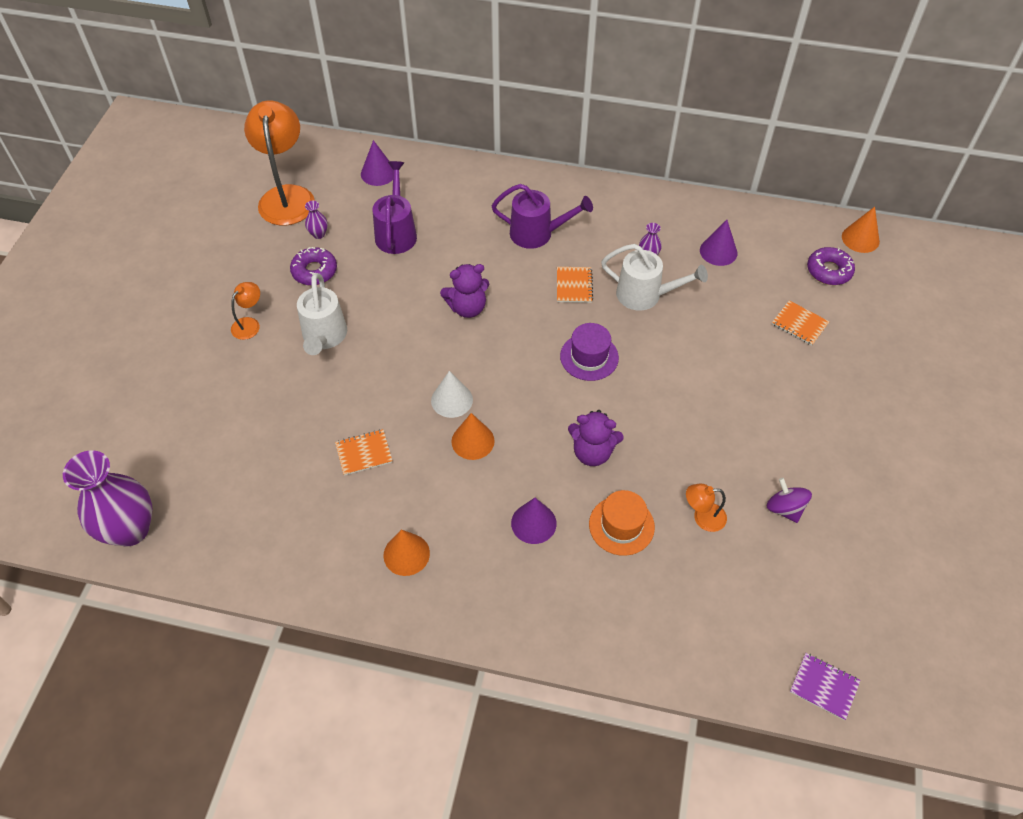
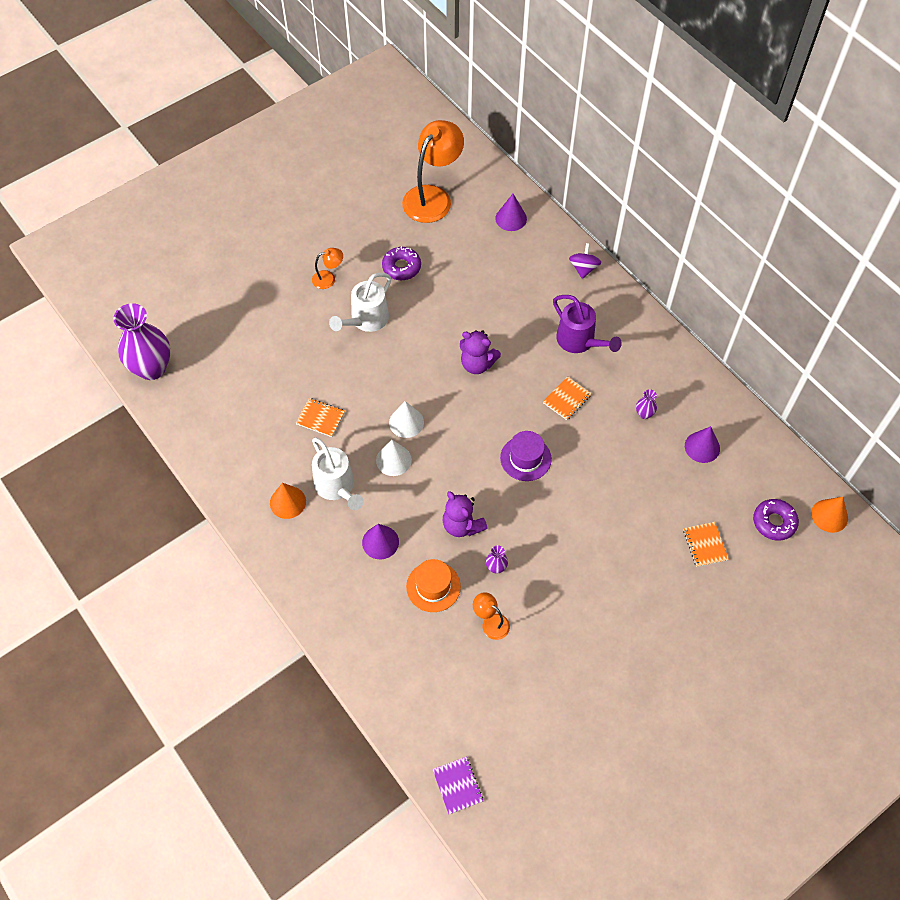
camera: 40 degrees right, 5 degrees up
(318, 234) = (428, 240): purple vase -> purple vase (496, 567)
(396, 232) = (481, 274): purple watering can -> none
(473, 441) = (393, 460): orange cone -> white cone
(645, 295) = (611, 442): white watering can -> white watering can (337, 487)
(784, 508) = (552, 660): purple spinning top -> purple spinning top (583, 268)

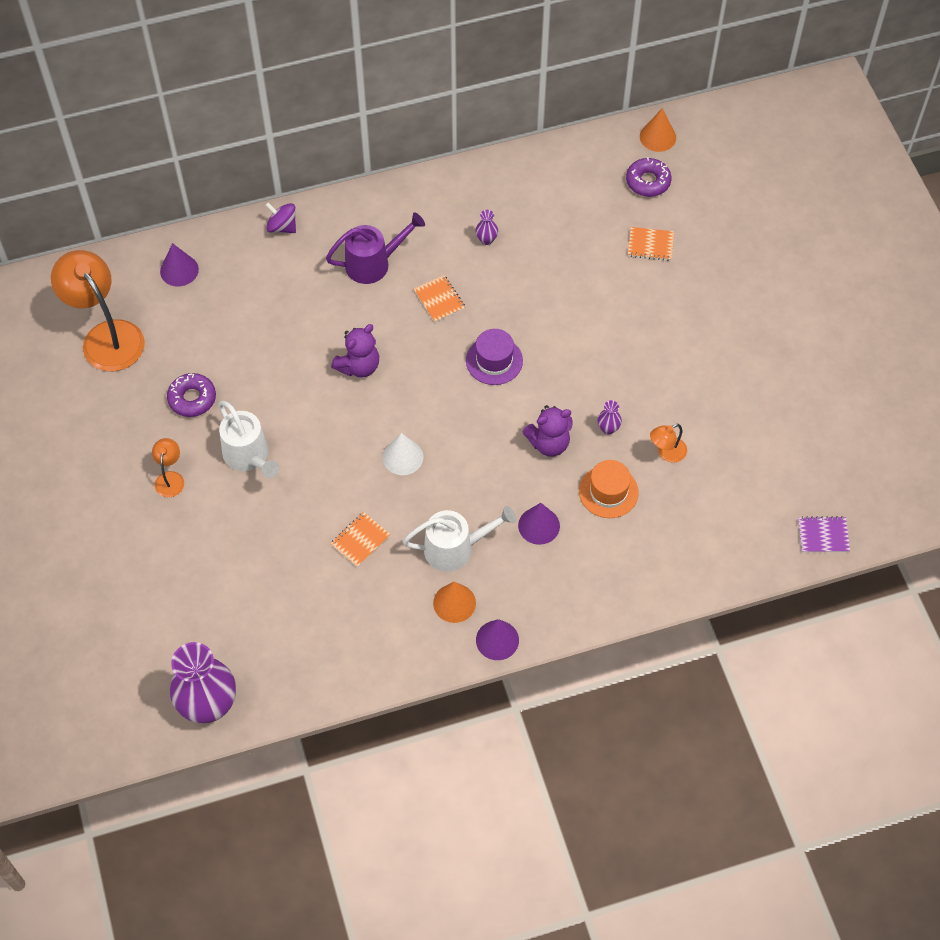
camera: 70 degrees left, 0 degrees up
(393, 460) = (445, 483): white cone -> none
(702, 447) = (544, 206): purple cone -> purple cone (497, 640)

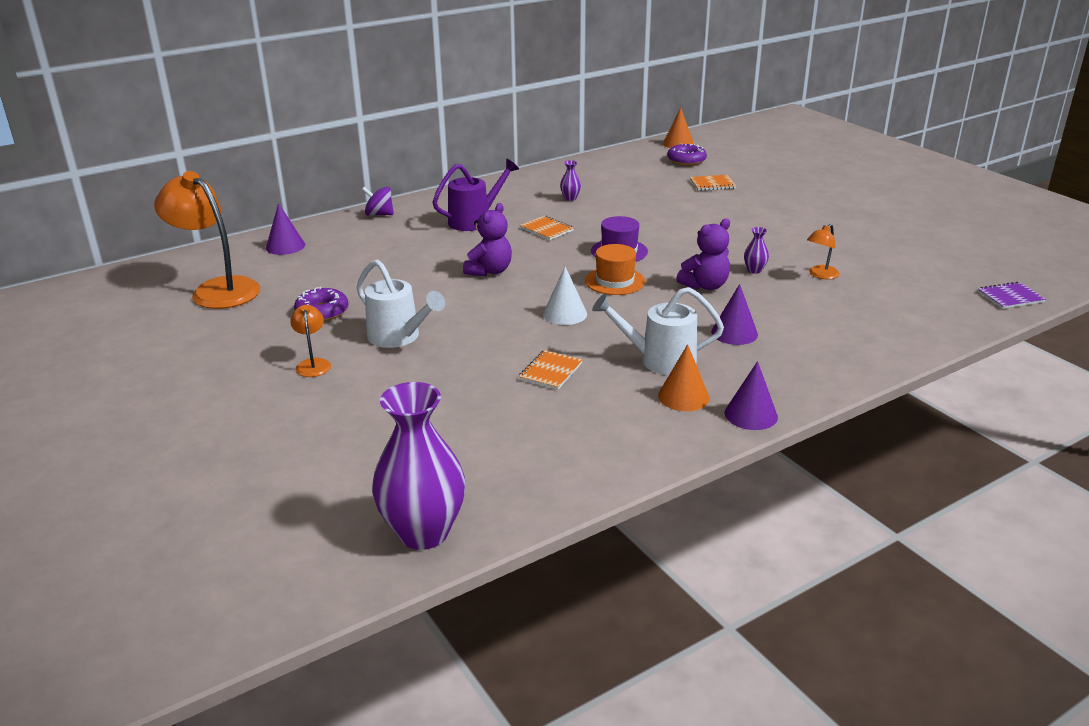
camera: 15 degrees left, 30 degrees down
(456, 548) = (659, 360): white watering can -> white watering can turned 150 degrees counterclockwise
(608, 492) = (786, 303): orange hat -> orange hat (615, 281)

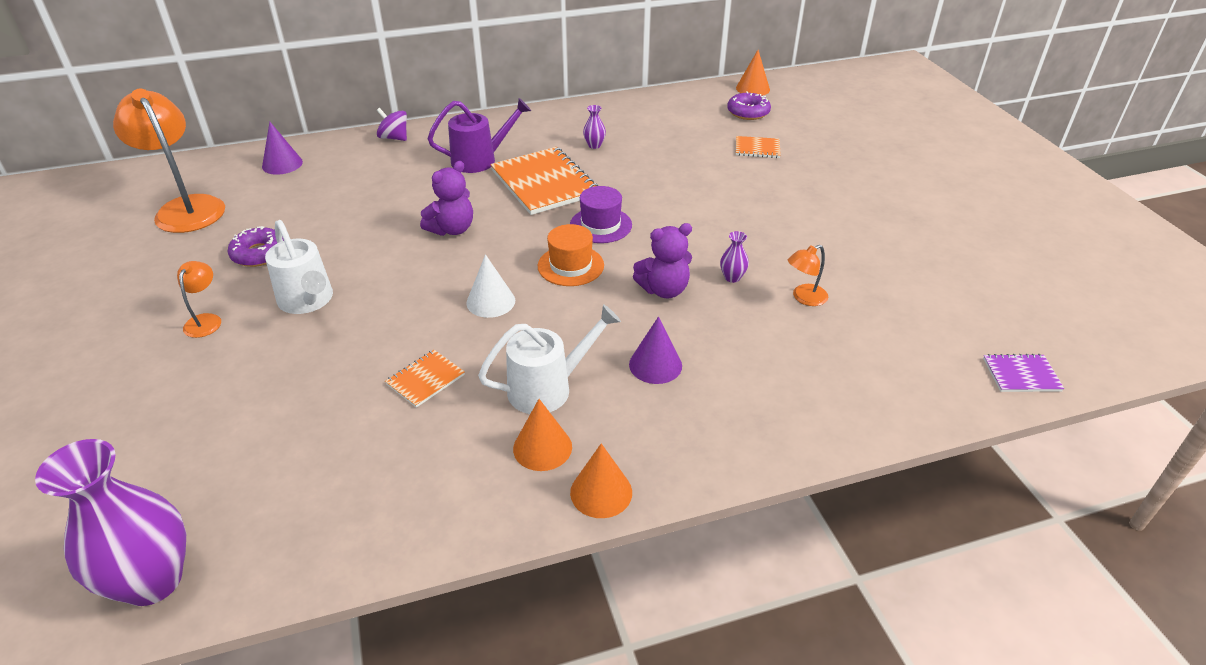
camera: 15 degrees right, 10 degrees up
(546, 229) = (544, 183): orange notebook -> orange notebook, size x2.07
(659, 360) = (548, 388): white watering can -> white watering can turned 135 degrees clockwise
(751, 414) = (601, 492): purple cone -> orange cone

